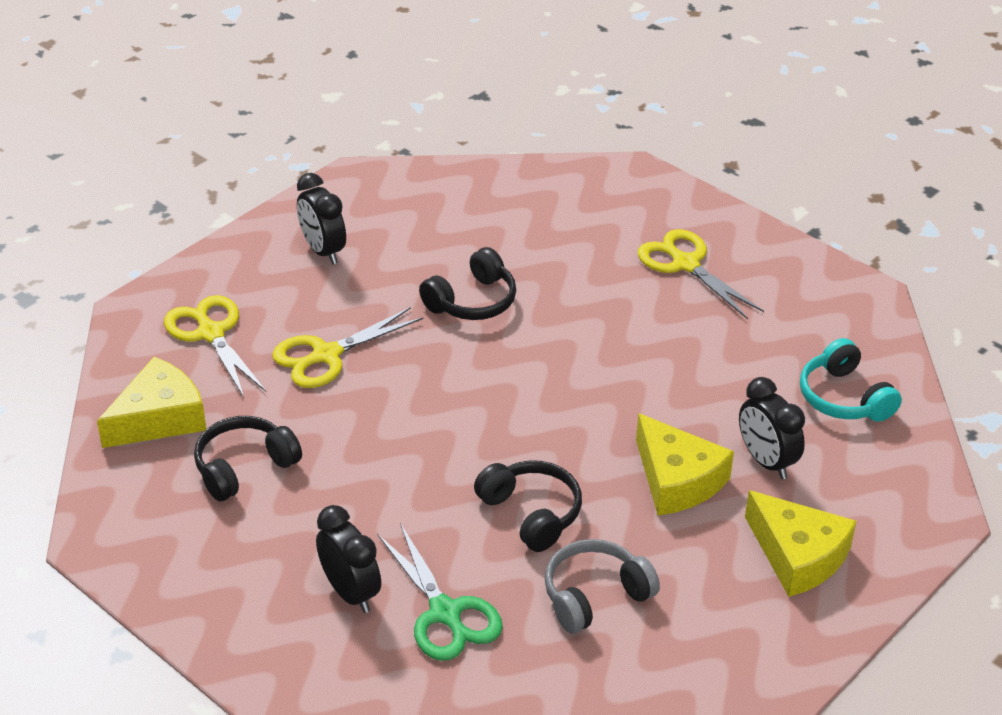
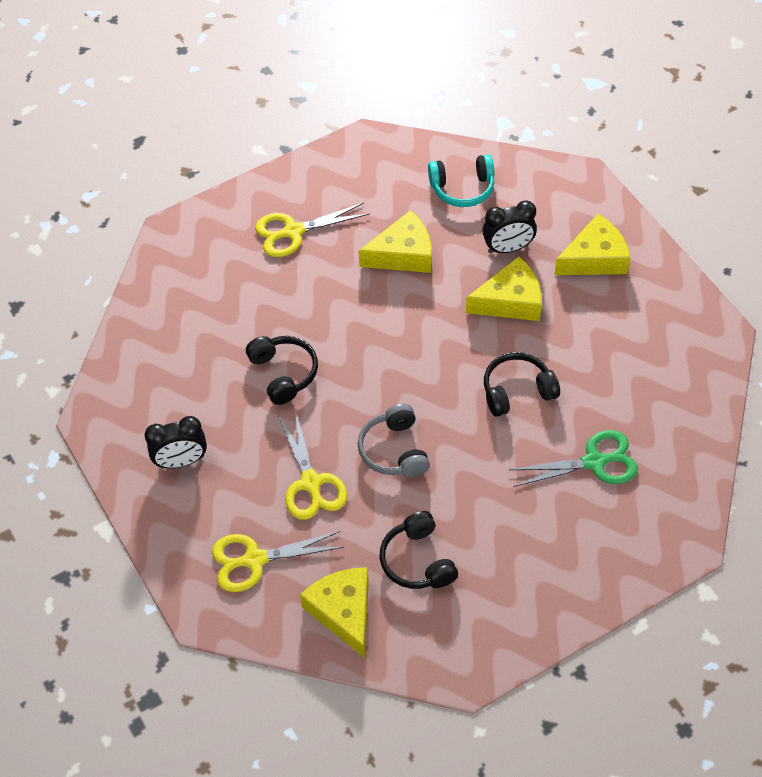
camera: 70 degrees left, 15 degrees up
(350, 592) = (561, 514): black clock -> none
(595, 596) = (600, 374): grey headphones -> grey headphones (394, 450)
(702, 364) = (403, 254): none -> yellow cheese

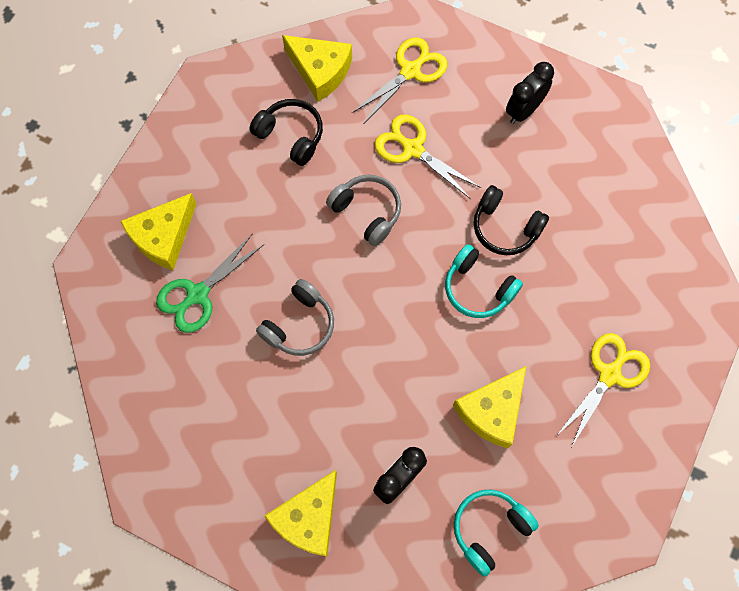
camera: 145 degrees right, 15 degrees up
(345, 340) = (478, 288): none -> turquoise headphones
(510, 301) = (360, 417): yellow cheese -> yellow cheese (163, 237)
(517, 391) = (299, 325): black headphones -> grey headphones

